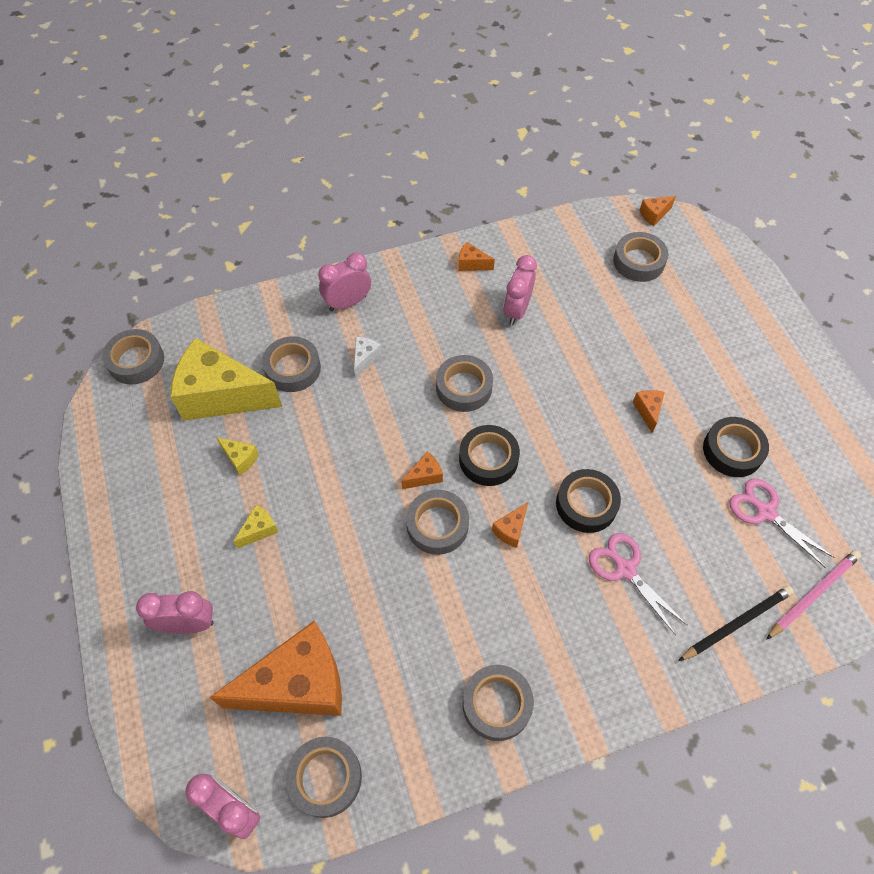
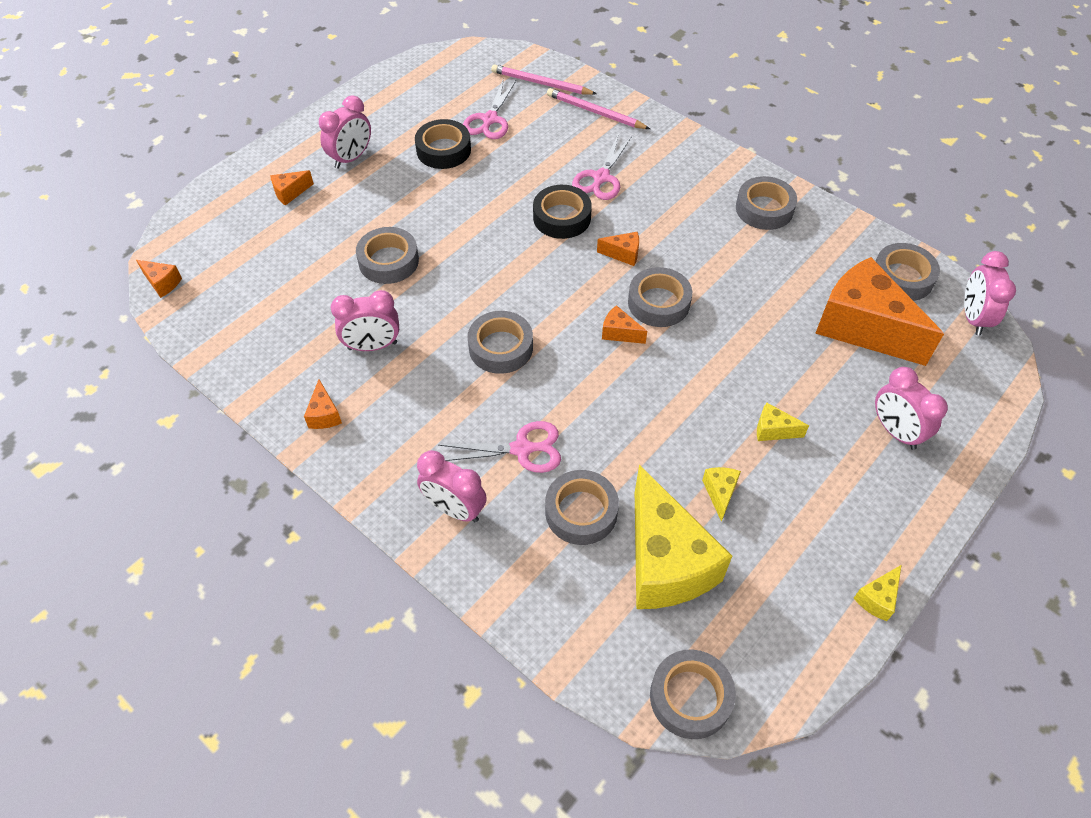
camera: 120 degrees left, 5 degrees down
(94, 505) = (877, 598): none -> yellow cheese
(365, 358) = (522, 449): white cheese -> pink scissors
(488, 459) = (567, 296): black tape -> none
(638, 261) = (244, 273): grey tape -> grey tape (388, 261)
(648, 411) = (437, 210): orange cheese -> orange cheese (290, 193)
(736, 623) = (595, 112): black pencil -> pink pencil
(752, 374) = (351, 158): none -> pink clock

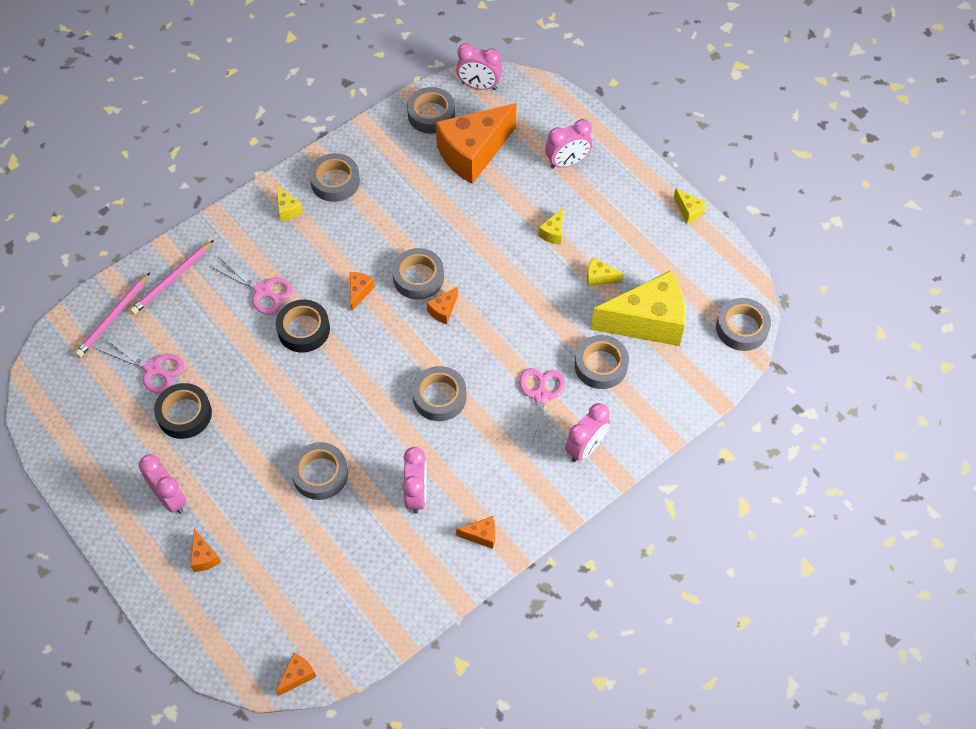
camera: 80 degrees left, 5 degrees up
(711, 178) = (287, 209): none -> yellow cheese

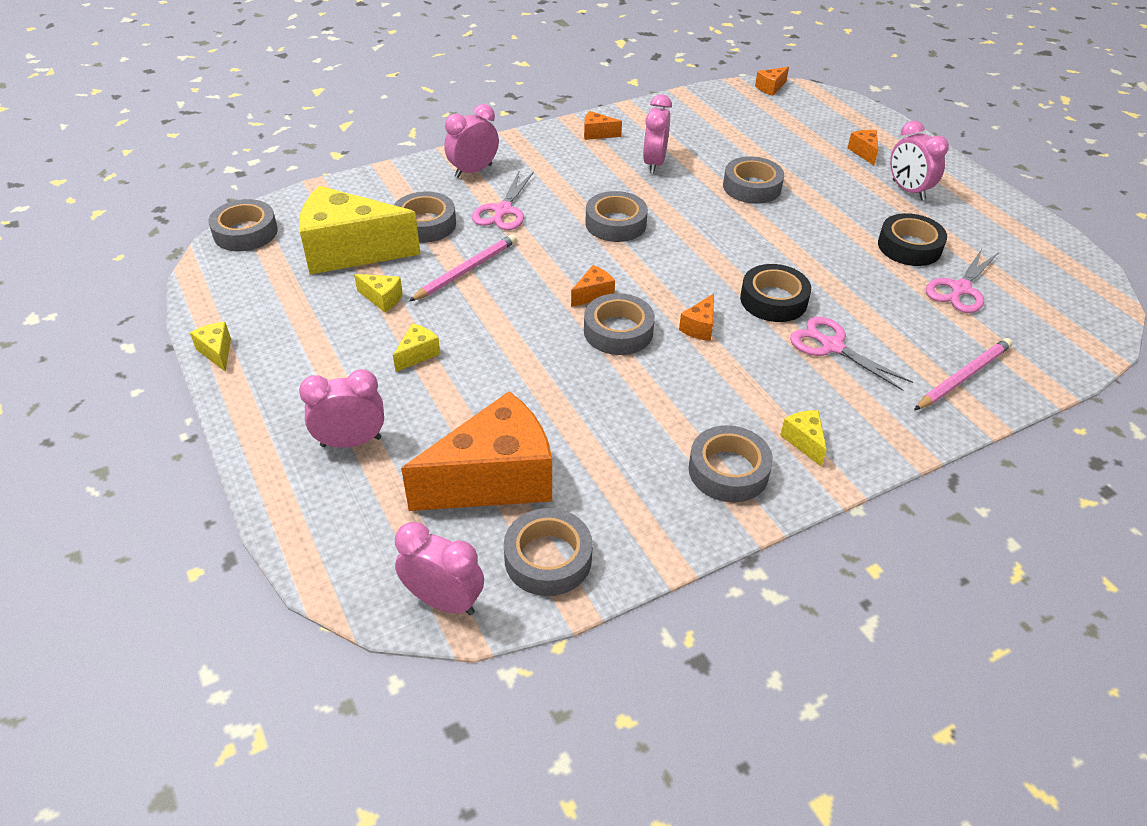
camera: 170 degrees left, 15 degrees down
(113, 317) = (1032, 346): pink pencil -> pink pencil (466, 270)
(152, 369) = (960, 289): pink scissors -> pink scissors turned 90 degrees counterclockwise

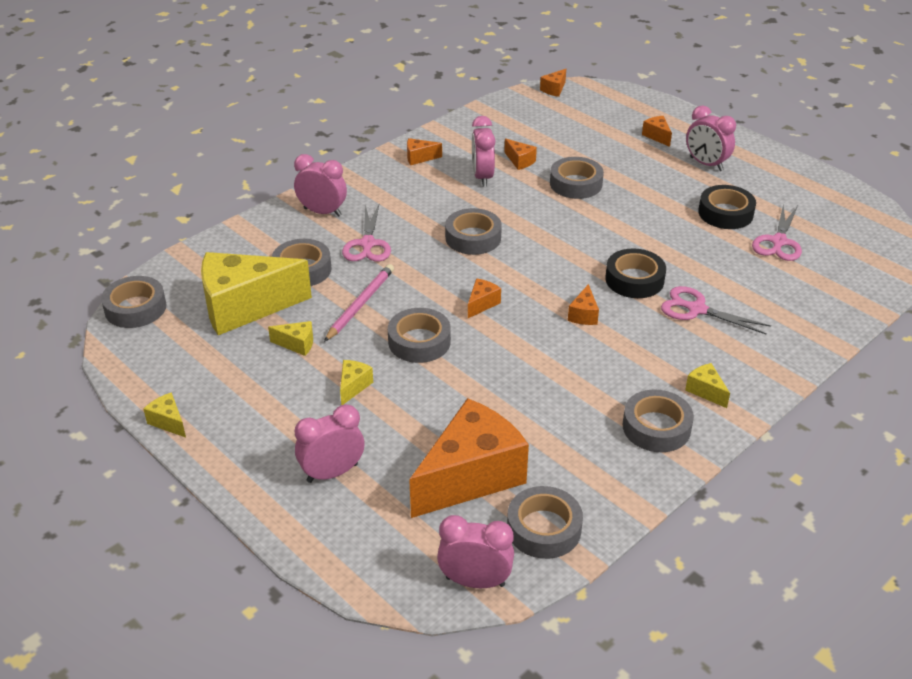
camera: 15 degrees left, 5 degrees down
(473, 171) = (322, 212): pink clock -> pink clock turned 75 degrees clockwise
(618, 331) = (517, 332): grey tape -> grey tape (419, 341)
(701, 154) = (520, 161): none -> orange cheese
(963, 376) = (807, 313): pink pencil -> none

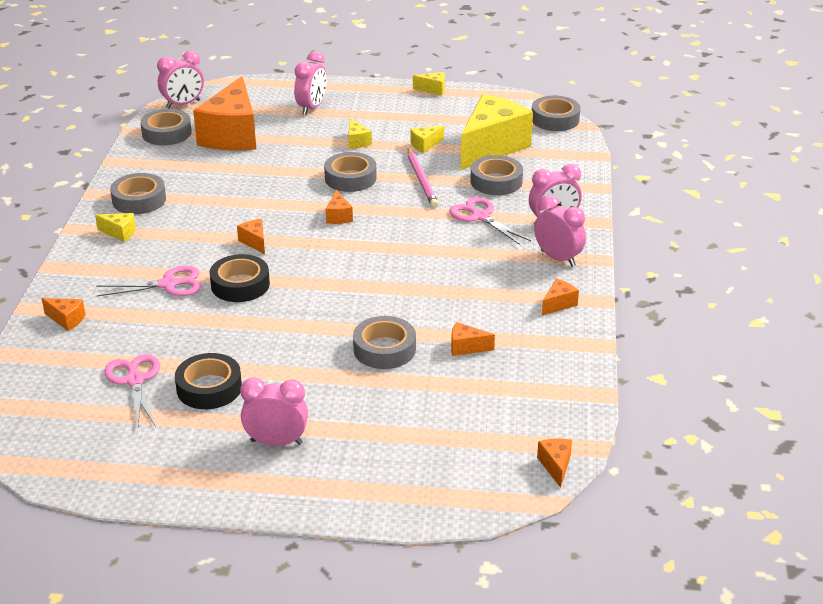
camera: 140 degrees right, 5 degrees down
(473, 238) = (409, 258): grey tape -> none
(482, 177) = (476, 313): pink clock -> pink clock (558, 258)
(657, 136) = (364, 455): orange cheese -> orange cheese (67, 320)

